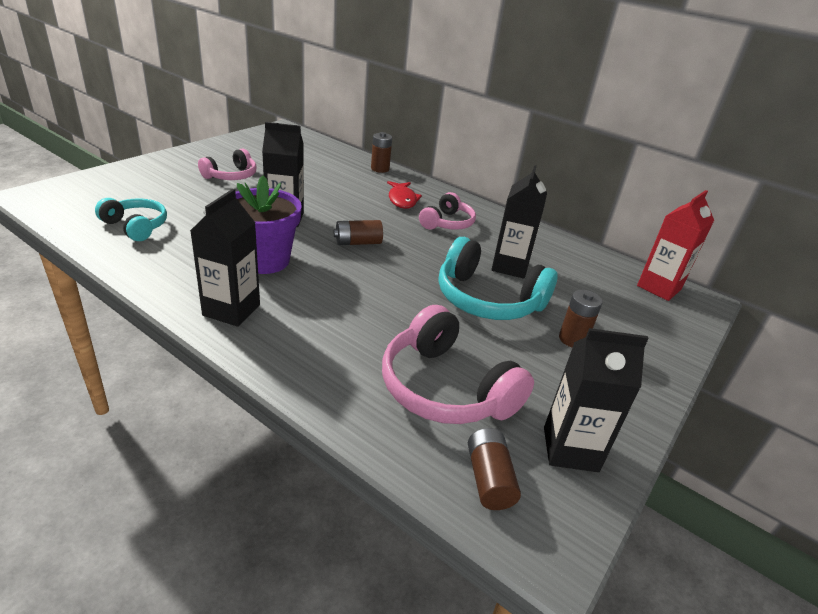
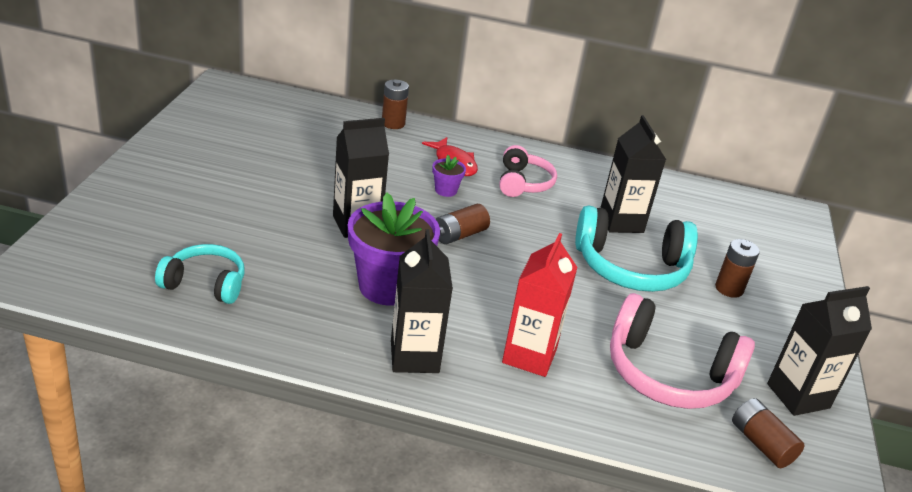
camera: 25 degrees left, 0 degrees up
(231, 176) = (238, 179): pink headphones -> none
(377, 214) = (446, 190): none -> purple flower pot
(659, 287) = (758, 208): red carton -> red carton (529, 356)

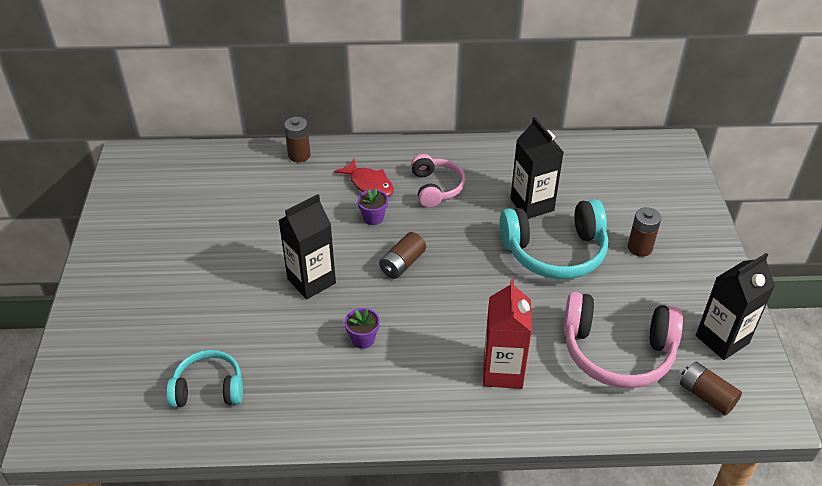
camera: 10 degrees left, 10 degrees up
(388, 286) = (363, 339): purple flower pot -> purple flower pot, size x0.44
(414, 356) = (411, 404): black carton -> none

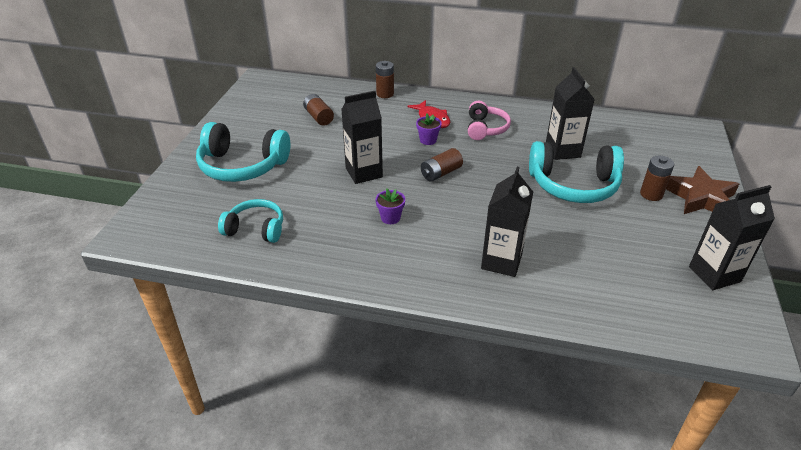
camera: 15 degrees right, 5 degrees down
(157, 300) = (242, 166): none -> turquoise headphones
(503, 372) = (501, 261): red carton -> black carton
(617, 352) = (610, 266): pink headphones -> none
(691, 242) = (700, 198): none -> brown star
(706, 396) = (689, 315): brown battery -> brown battery (319, 117)

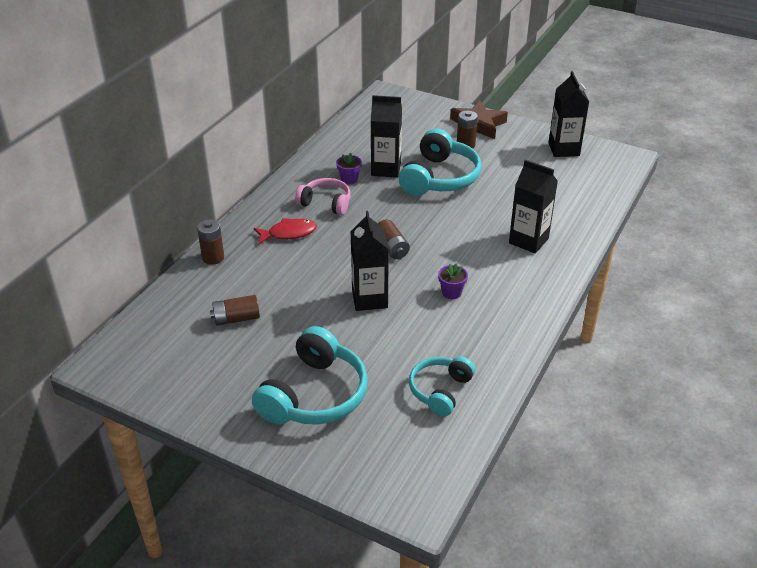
camera: 75 degrees left, 0 degrees up
(428, 140) = (329, 244): purple flower pot -> purple flower pot (349, 179)

